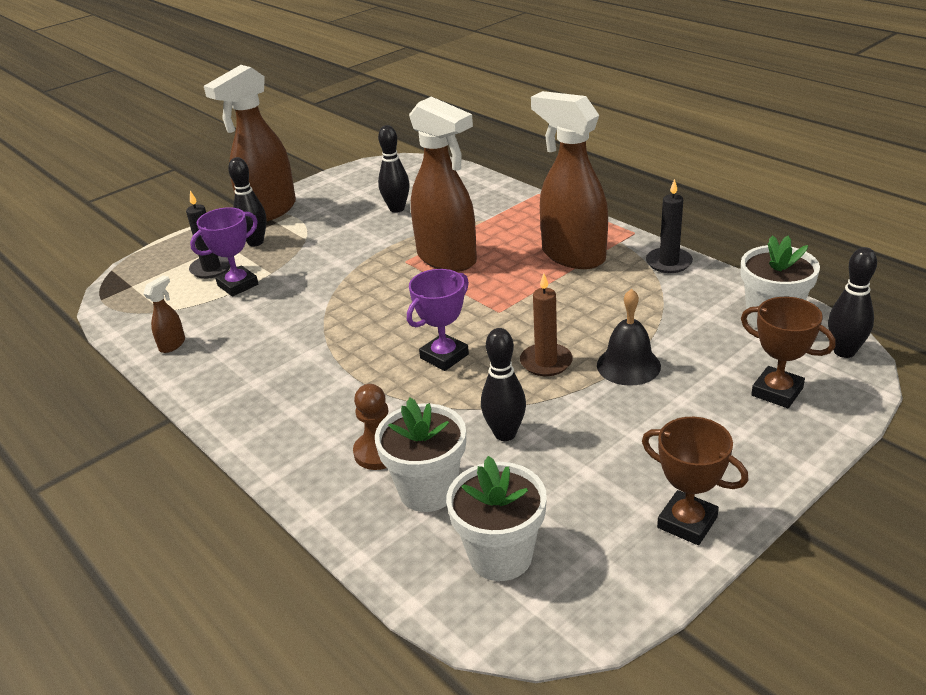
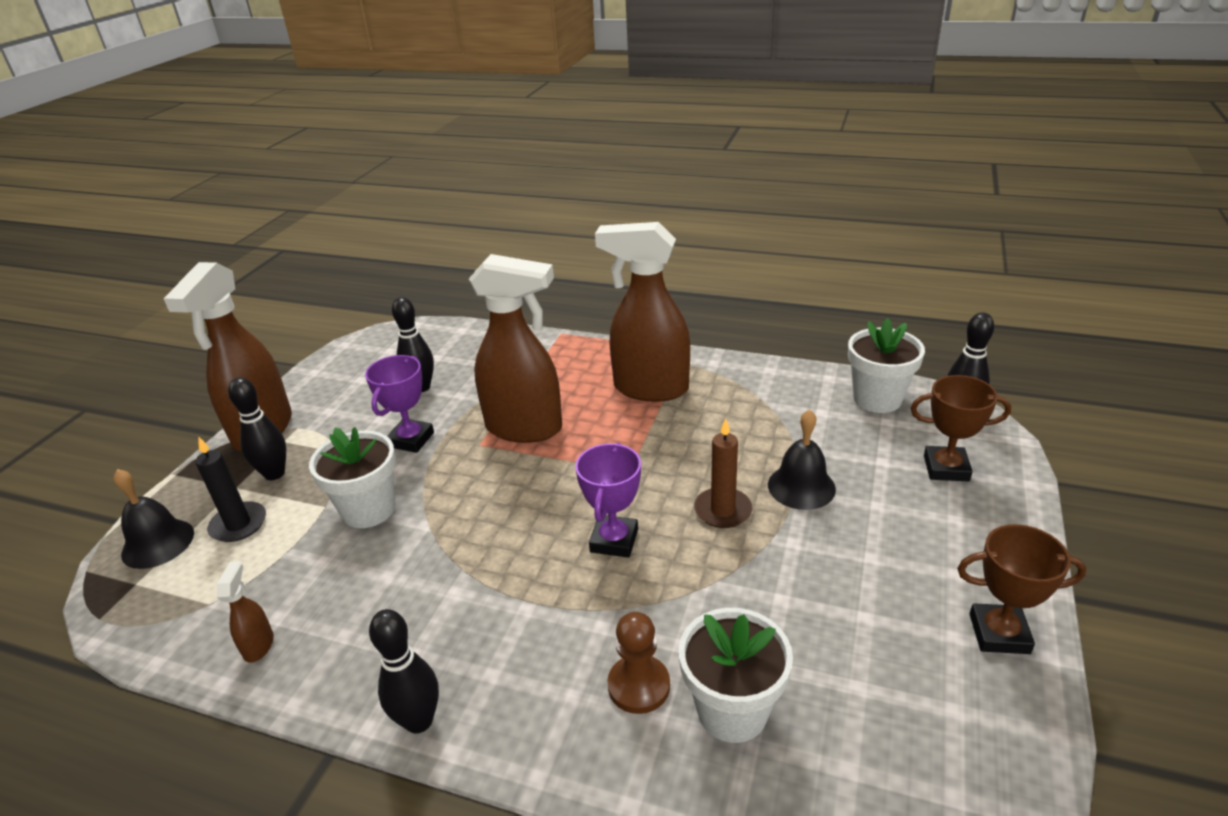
camera: 30 degrees left, 0 degrees up
(159, 265) = (158, 543): none -> black bell
(238, 285) = (292, 535): purple trophy -> purple trophy (411, 440)
(500, 556) = (873, 756): white flower pot -> white flower pot (369, 509)
(505, 434) = (752, 607): black bowling pin -> black bowling pin (419, 721)
(668, 262) = (744, 370): black candle -> none

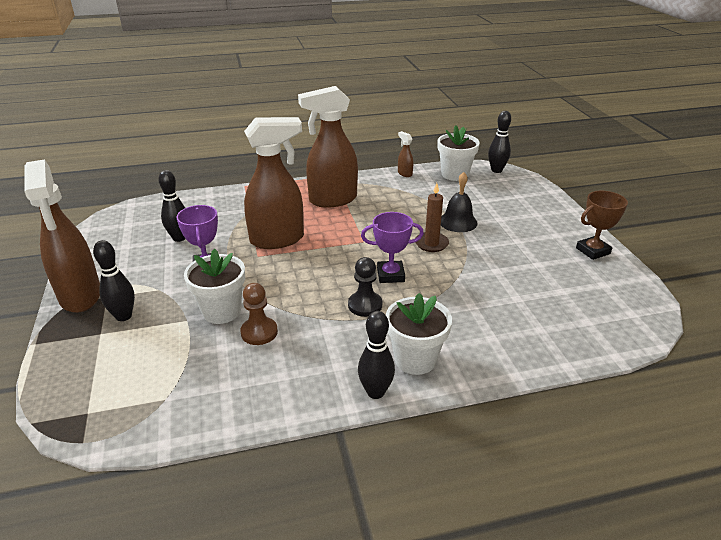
camera: 35 degrees left, 0 degrees up
(158, 543) = (75, 385): black bell -> none
(238, 524) = (131, 352): black candle -> none
(259, 645) = (231, 403): brown spray bottle -> brown spray bottle (404, 173)
(535, 575) = (365, 305): none -> black pawn
(614, 540) = (390, 275): purple trophy -> purple trophy turned 75 degrees counterclockwise
(639, 686) = (470, 329): brown pawn -> brown pawn (259, 332)
(732, 710) = (520, 321): white flower pot -> white flower pot (415, 359)
(946, 468) = (513, 195): brown trophy -> none

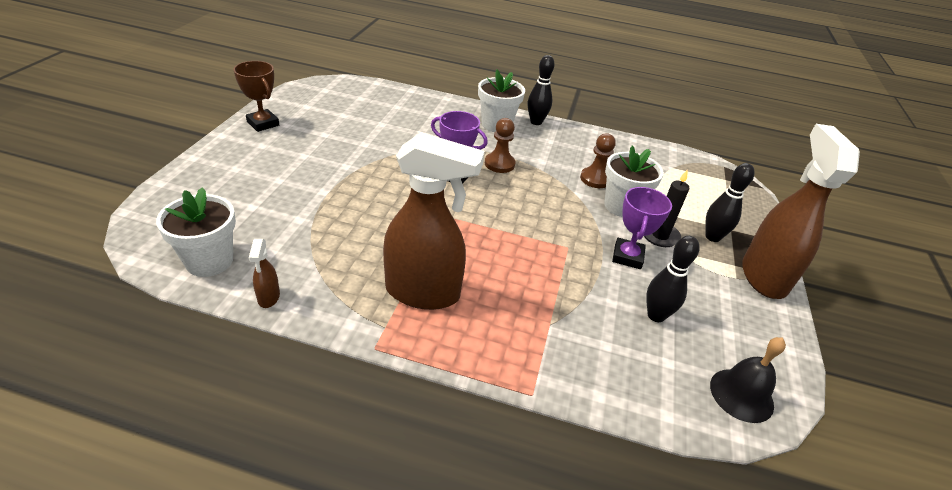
camera: 155 degrees left, 5 degrees up
(179, 296) = (660, 236): none -> black candle
(278, 239) = (535, 259): brown spray bottle -> none
(365, 305) = (499, 164): black pawn -> brown pawn
(431, 243) = (383, 185): brown candle -> none
(458, 222) = (323, 195): black bell -> black bell (741, 395)
(496, 170) = (147, 241): black bowling pin -> none
(593, 251) = (263, 123): brown trophy -> brown trophy turned 45 degrees clockwise

